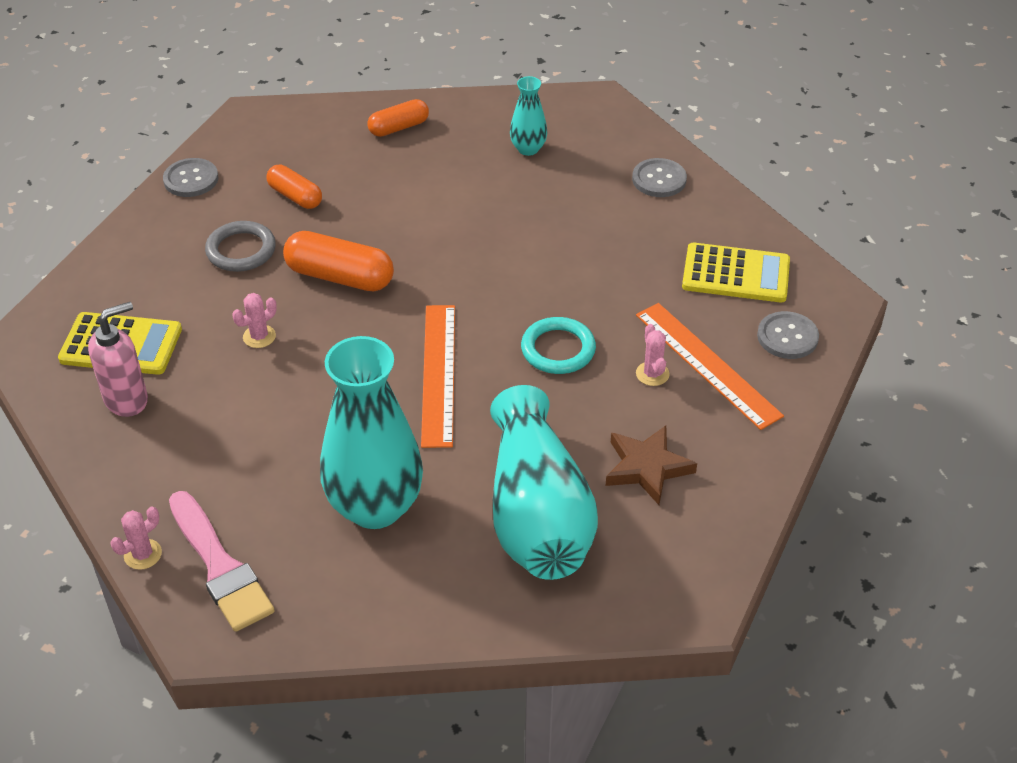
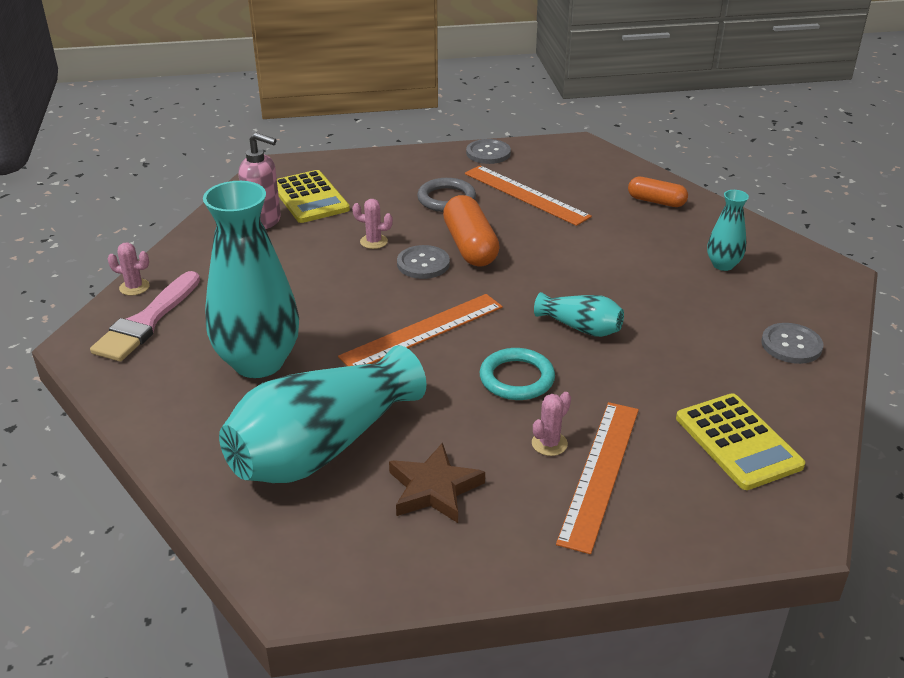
camera: 55 degrees right, 10 degrees down
(295, 196) = (525, 195): orange capsule -> orange ruler
(528, 276) = (580, 327): none -> turquoise vase
(787, 337) = (699, 512): grey button -> grey button (423, 264)

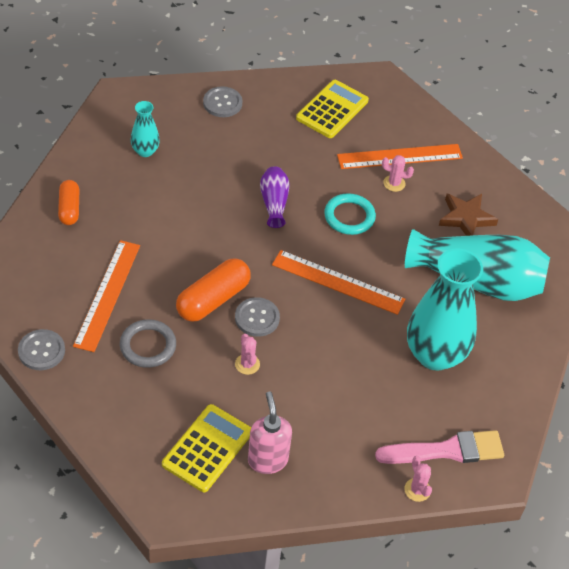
camera: 125 degrees left, 15 degrees up
(580, 327) = (274, 203): turquoise vase -> purple vase

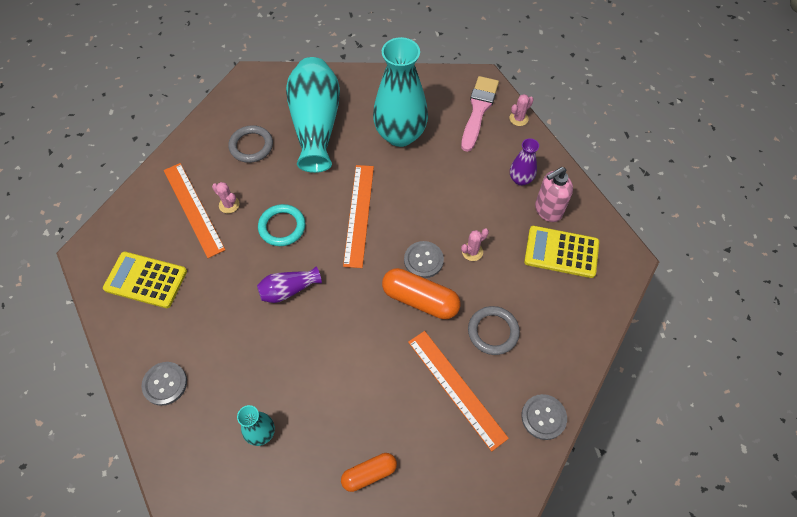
camera: 105 degrees left, 10 degrees up
(107, 294) = (456, 388): orange ruler -> orange ruler turned 60 degrees clockwise
(323, 451) = (520, 179): none -> purple vase
(394, 183) = (229, 205): pink cactus -> pink cactus turned 45 degrees counterclockwise
(446, 450) = (478, 110): pink brush -> pink brush turned 45 degrees clockwise
(466, 218) = (251, 146): brown star -> grey ring

